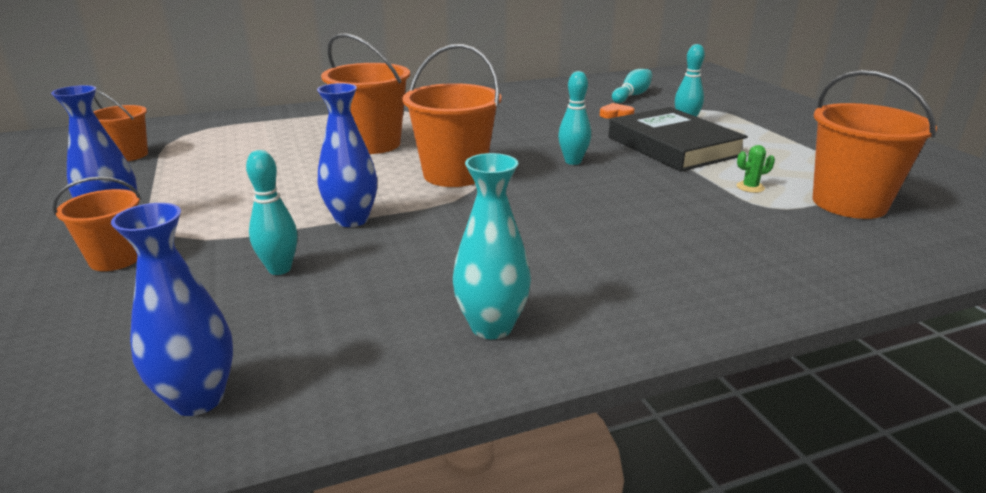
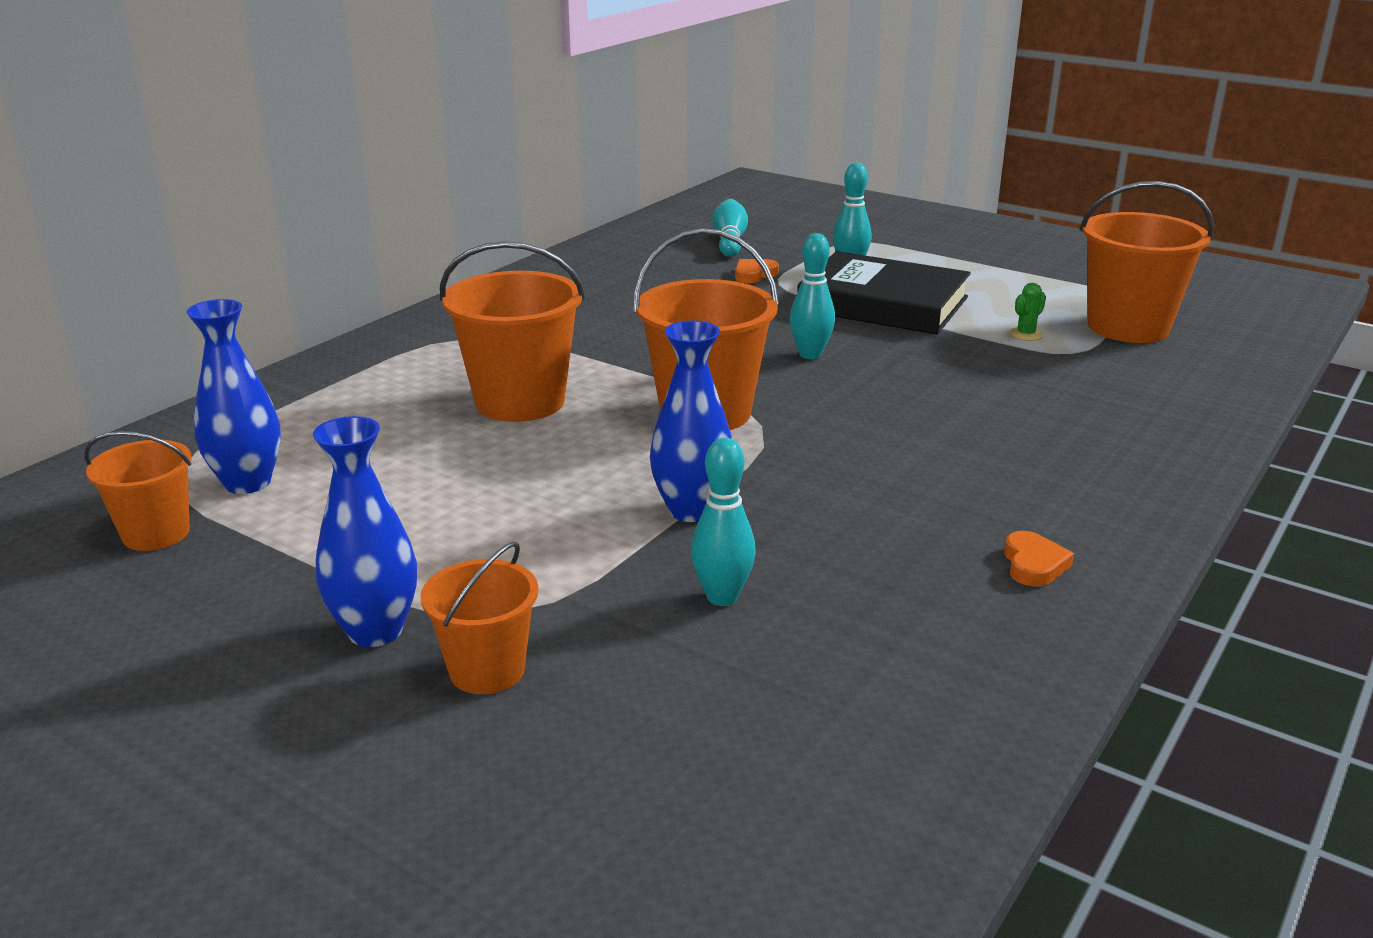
camera: 35 degrees left, 0 degrees up
(198, 399) = (901, 749): blue vase -> blue vase (247, 483)
(491, 326) = (1033, 564): turquoise vase -> orange heart

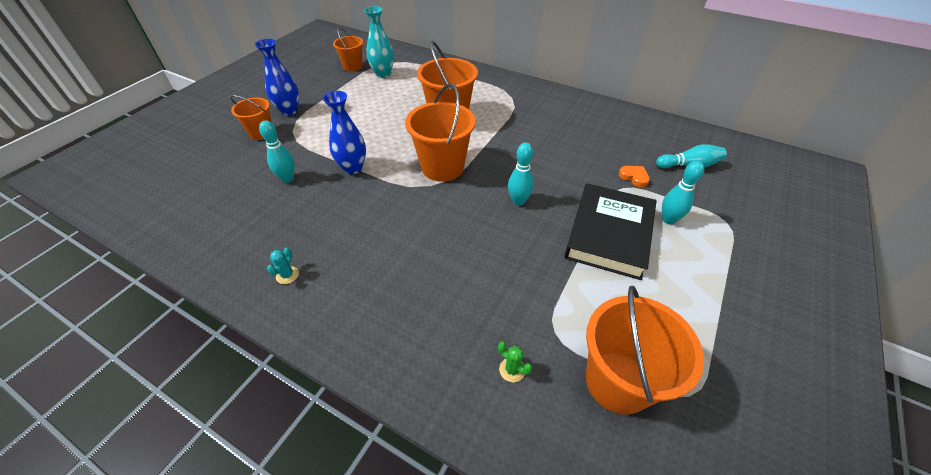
camera: 85 degrees right, 20 degrees up
(247, 483) = (383, 74): blue vase -> turquoise vase
(1026, 334) = (580, 308): green cactus -> green cactus (512, 370)
(1033, 564) = (287, 275): orange heart -> turquoise cactus

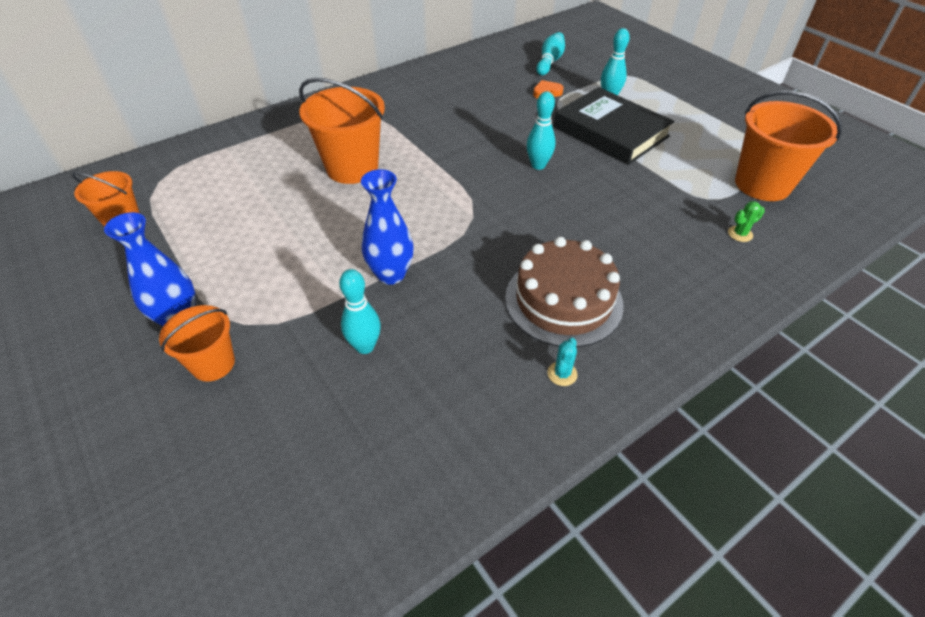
camera: 65 degrees left, 0 degrees up
(287, 275) = (562, 374): turquoise cactus -> turquoise cactus turned 75 degrees clockwise
(361, 258) = (563, 301): none -> brown cake
(383, 74) = (184, 196): turquoise vase -> none
(442, 167) = (447, 199): orange bucket -> none

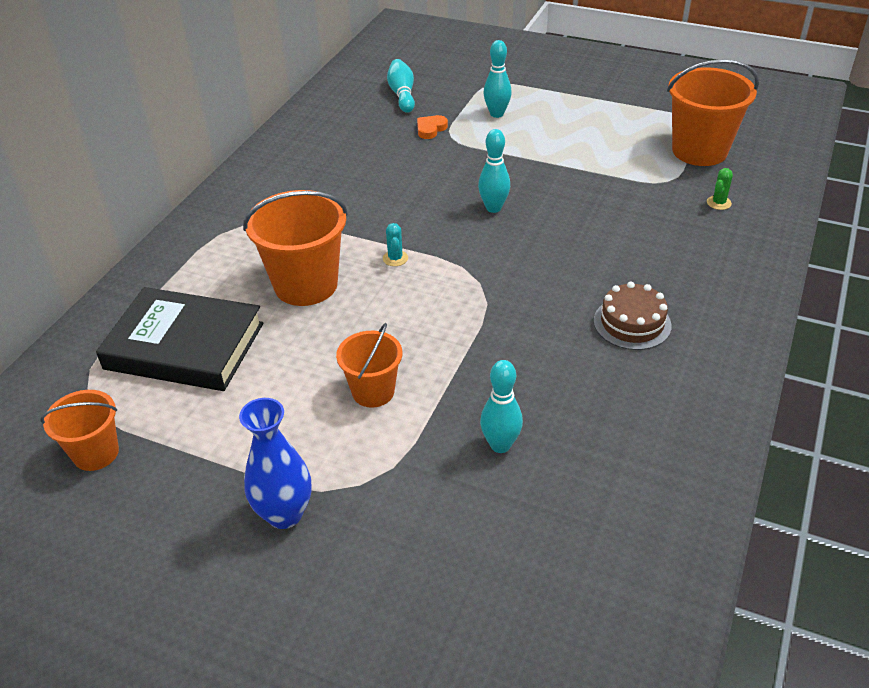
camera: 30 degrees left, 5 degrees down
(213, 364) = (370, 534): orange bucket -> orange bucket (373, 391)
(391, 274) = (457, 371): blue vase -> none
(562, 374) = (686, 384): turquoise cactus -> turquoise cactus (395, 258)
(563, 301) = (632, 323): brown cake -> brown cake, size x0.63
(610, 131) = (529, 148): black book -> black book (184, 346)

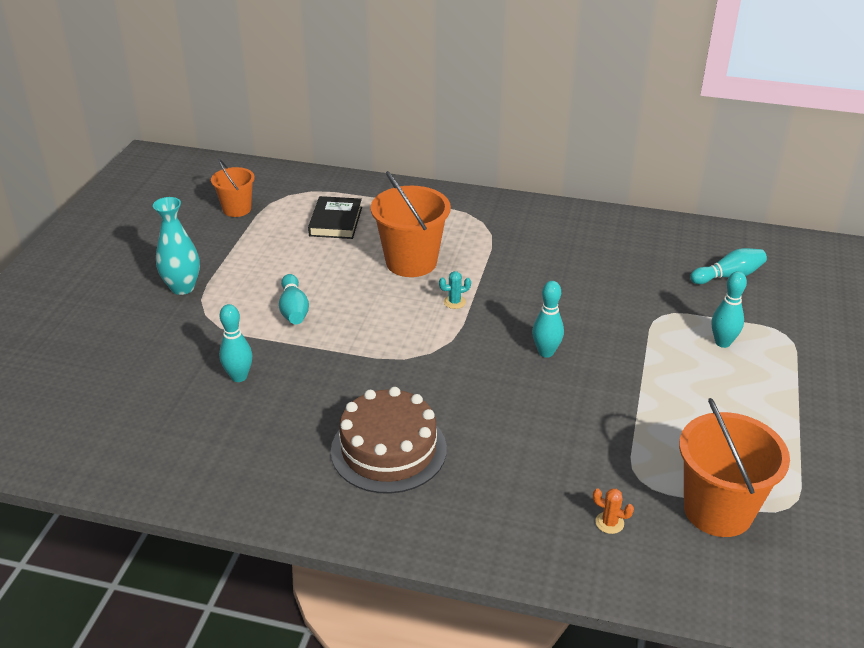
camera: 80 degrees right, 5 degrees down
(184, 346) = (336, 221): black book -> black book, size x0.62
(284, 514) = (182, 287): blue vase -> turquoise vase
(373, 391) = (294, 309): orange bucket -> turquoise bowling pin
(430, 129) = (670, 301): orange heart -> none
(632, 323) = (388, 449): brown cake -> brown cake, size x1.59
(719, 203) = (609, 523): green cactus -> orange cactus

